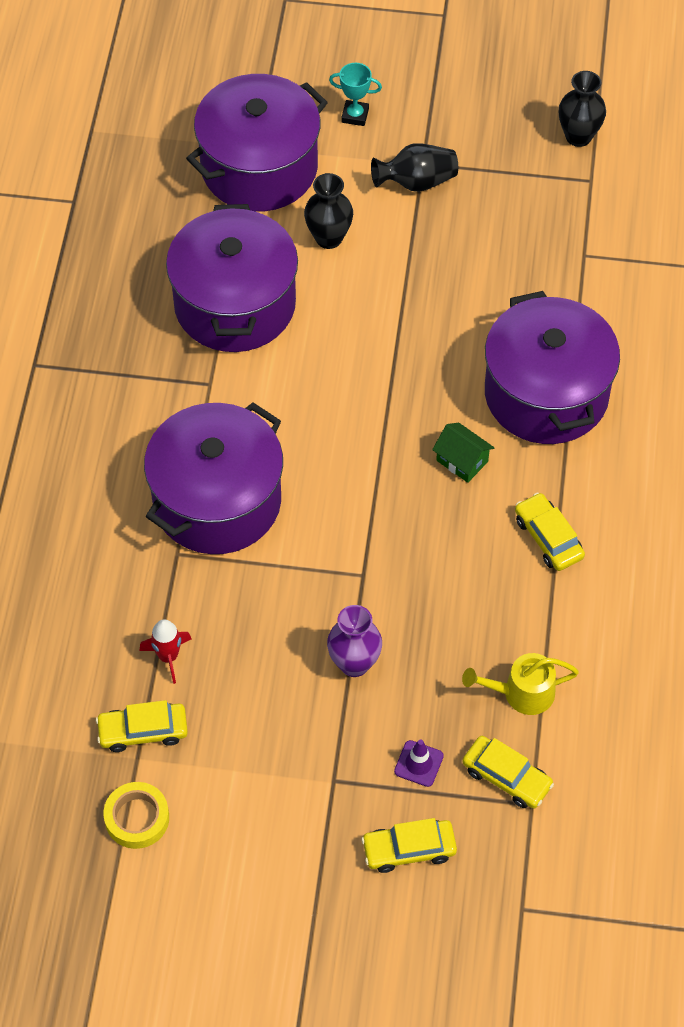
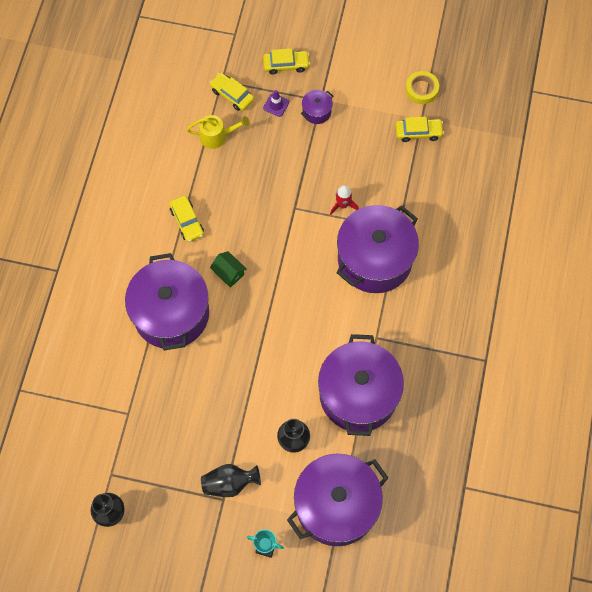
camera: 175 degrees left, 10 degrees up
(168, 657) = (404, 170): red rocket -> red rocket (343, 205)
(339, 756) = (316, 111): none -> purple pot
(354, 663) = (304, 159): purple vase -> none

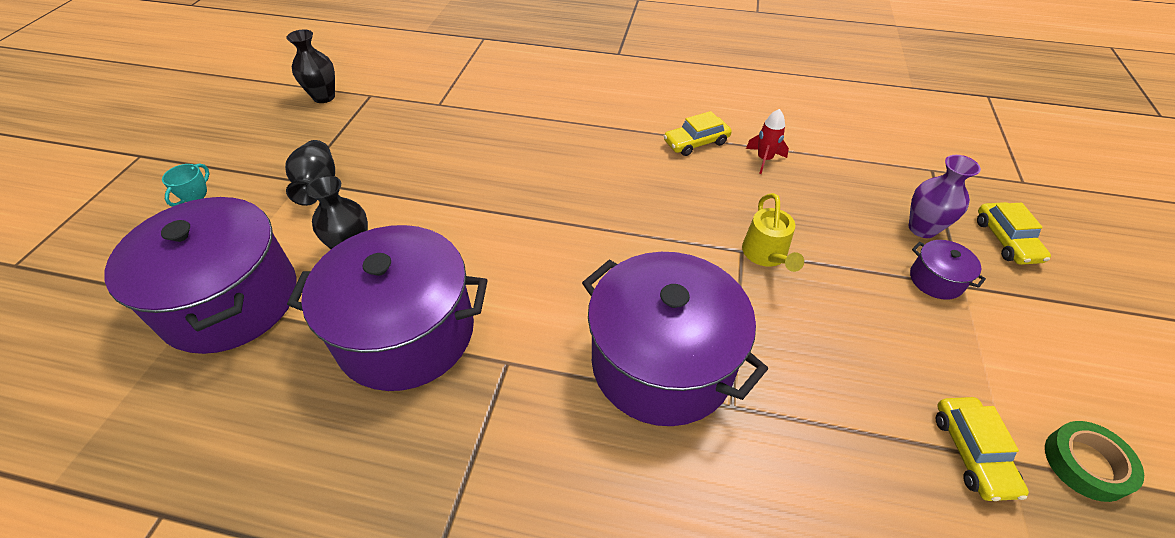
camera: 90 degrees right, 20 degrees down
(171, 313) = (563, 132): purple pot -> none
(217, 136) = (837, 167): yellow watering can -> yellow watering can (766, 255)
(229, 273) = (623, 181): green house -> none
(232, 95) = (914, 180): yellow car -> none
(276, 105) = (922, 228): purple traffic cone -> purple vase
(343, 205) = (763, 315): red rocket -> red rocket (764, 159)
(421, 89) = (1086, 464): yellow tape -> green tape

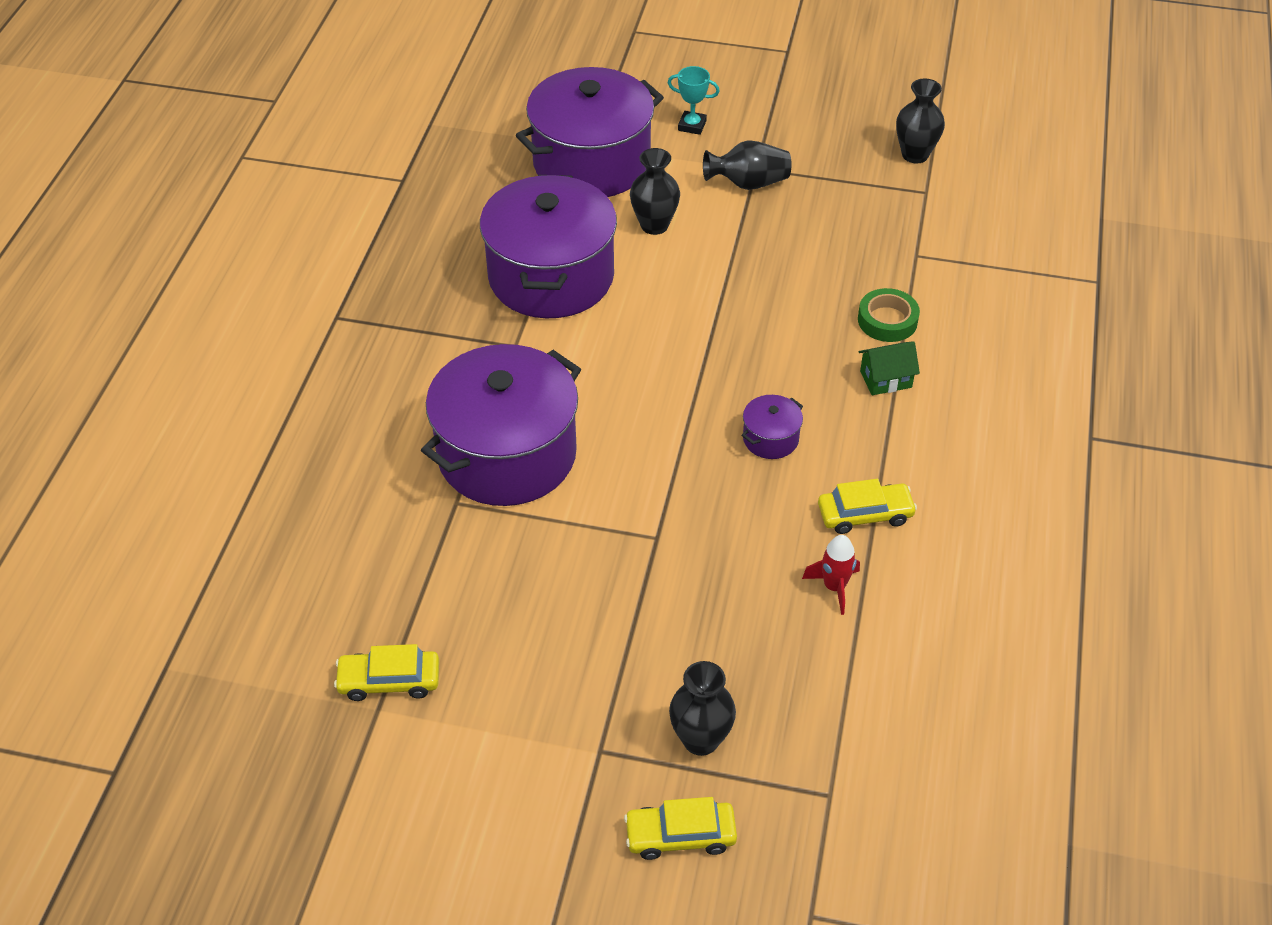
camera: 90 degrees right, 0 degrees up
(566, 126) = (885, 379): none -> green house
(696, 142) = (865, 514): yellow car -> yellow car turned 105 degrees clockwise
(766, 255) = (650, 560): yellow watering can -> none
(922, 228) = (700, 739): purple vase -> black vase
(936, 280) = (609, 725): purple pot -> purple pot (770, 439)
(1086, 464) = (366, 775): green tape -> green tape (887, 320)

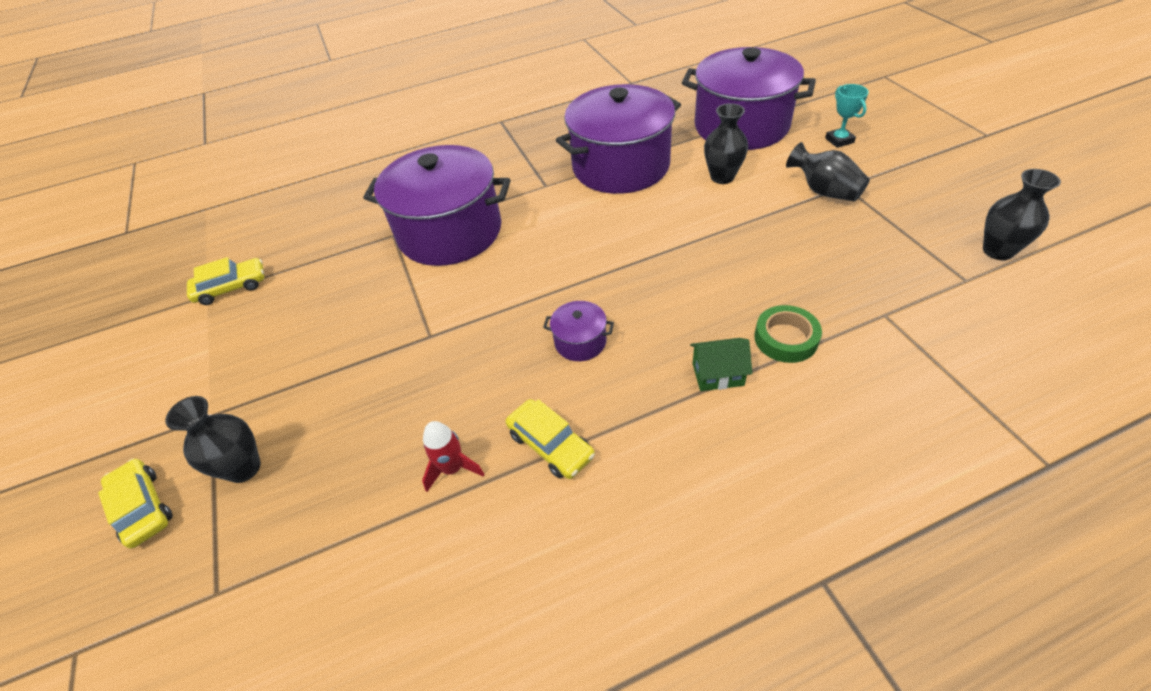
camera: 60 degrees right, 0 degrees up
(389, 681) = (231, 287): yellow car -> yellow car turned 105 degrees clockwise
(885, 379) = (718, 374): green house -> green house turned 45 degrees counterclockwise

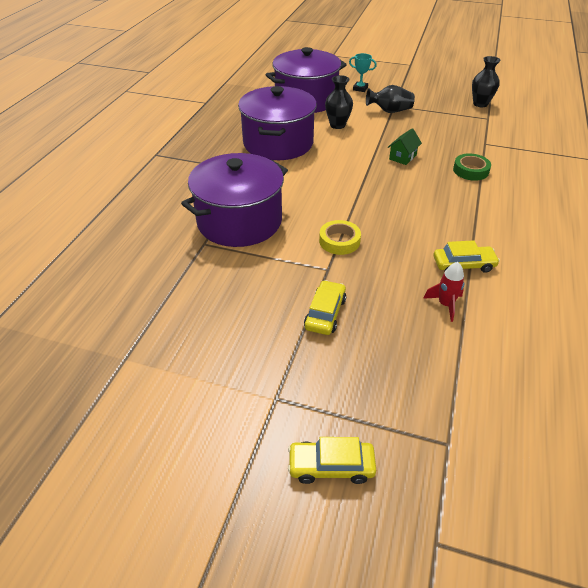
camera: 55 degrees left, 5 degrees down
(231, 287) = (137, 341): yellow car -> yellow car (325, 313)
(244, 468) = (350, 396): black vase -> none
(488, 315) = (339, 241): none -> yellow tape
(580, 342) = (402, 222): purple pot -> none
(718, 374) = (472, 197): green house -> green house (402, 157)

